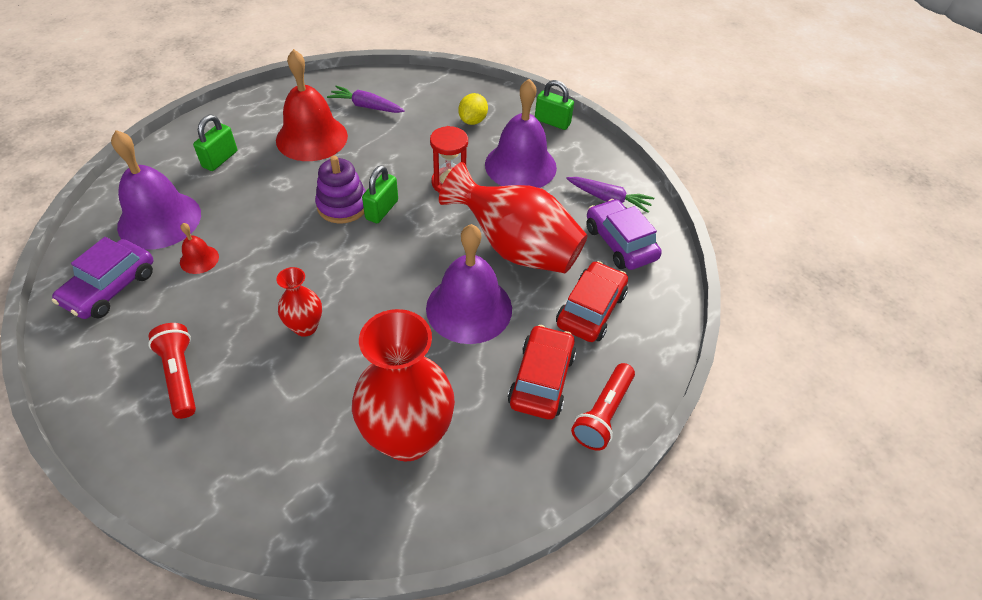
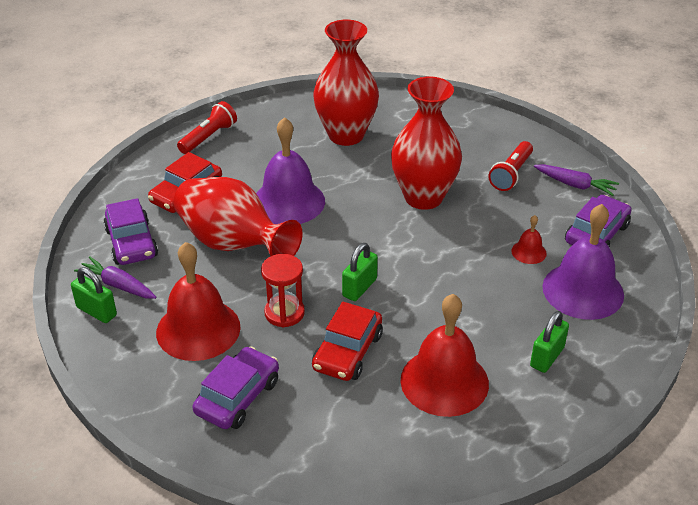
camera: 170 degrees left, 10 degrees down
(180, 376) = (511, 174): red flashlight -> red flashlight turned 45 degrees clockwise
(305, 327) = (423, 197): red vase -> red vase, size x2.03
(342, 205) = (400, 294): purple stacking toy -> none
(366, 106) = (377, 428): purple carrot -> purple carrot (574, 185)
(473, 120) = (237, 397): yellow lemon -> purple car
(520, 165) = (198, 329): purple bell -> red bell
(541, 379) = (245, 156): red car -> red car (347, 352)
(552, 122) = (134, 389): green padlock -> green padlock (96, 311)

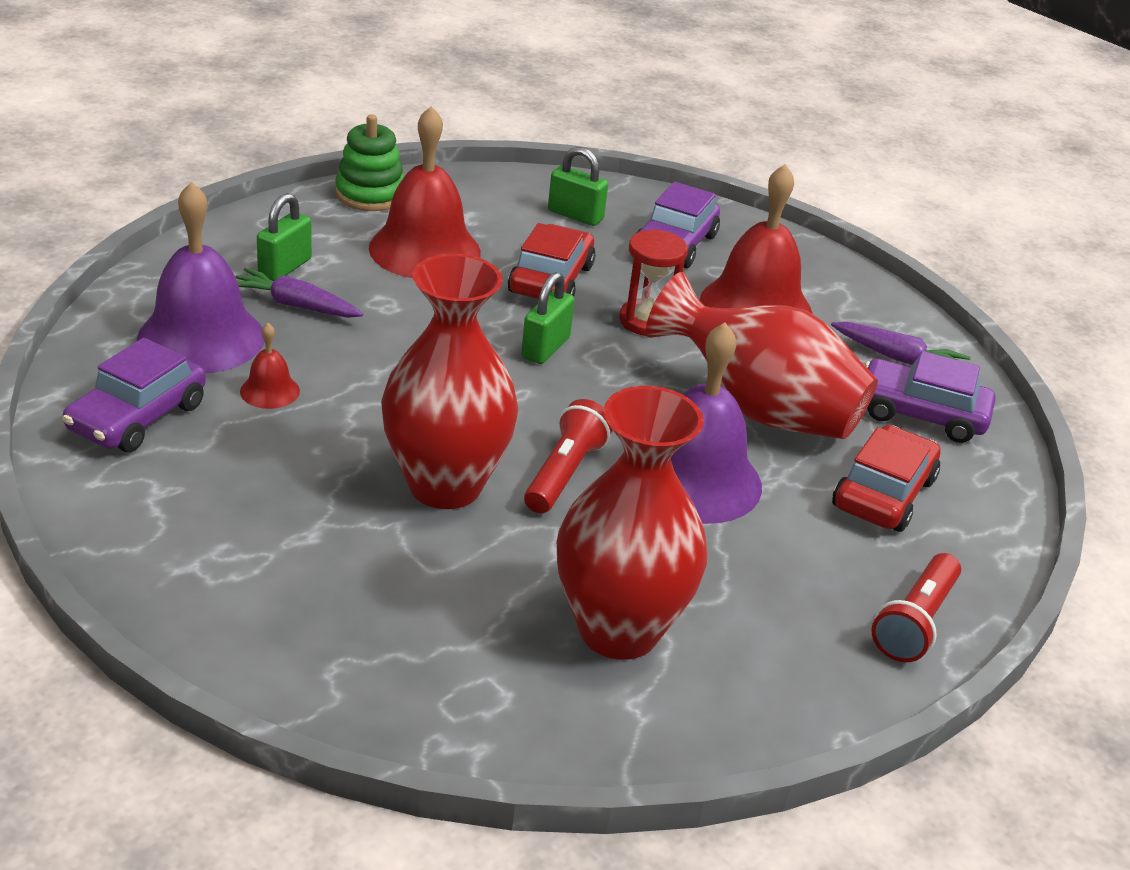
camera: 170 degrees right, 5 degrees down
(96, 311) = (903, 328): green padlock -> green padlock (575, 215)
(131, 243) = (921, 414): purple car -> purple car turned 45 degrees counterclockwise
(496, 453) = (370, 194): none -> green stacking toy
(511, 174) = (261, 533): red flashlight -> red flashlight (564, 473)
(574, 185) = (135, 509): purple carrot -> purple carrot (296, 305)

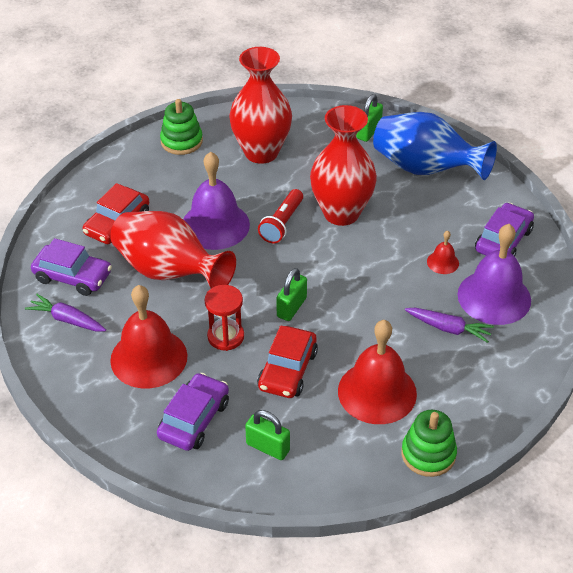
camera: 175 degrees left, 10 degrees up
(238, 567) = (425, 169): none -> blue vase
(285, 267) = (466, 363): green padlock -> green padlock (368, 132)
(813, 670) = (181, 141): none -> green stacking toy
(915, 622) = (129, 162): red flashlight -> none

